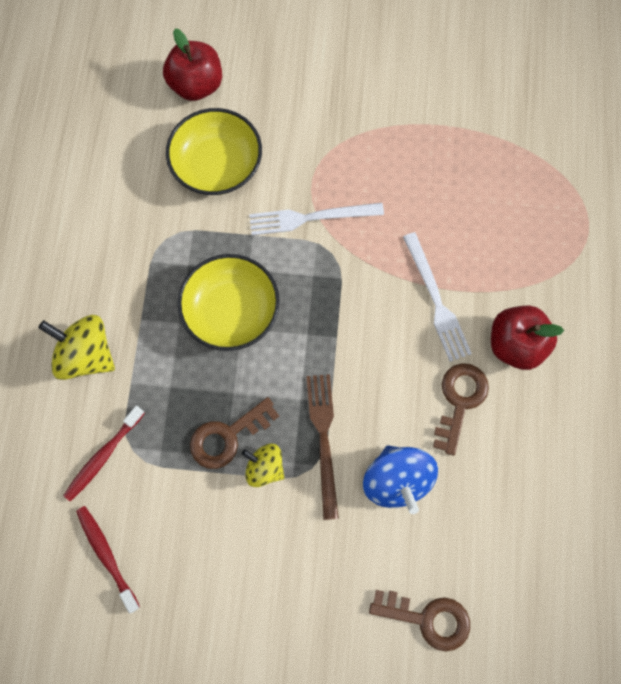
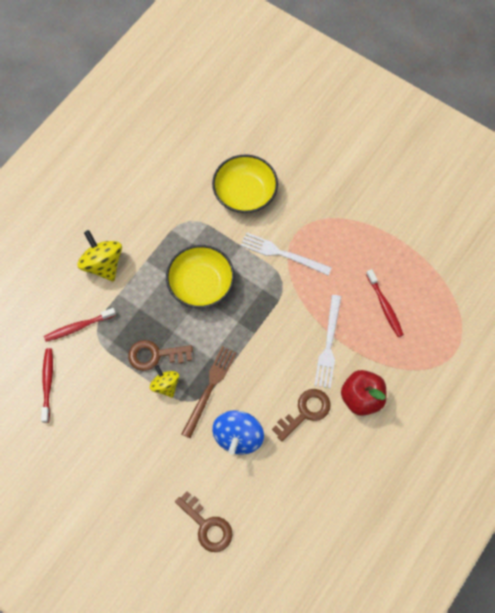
camera: 30 degrees right, 5 degrees down
(196, 85) = (261, 138): red apple -> none
(474, 216) = (385, 306): none -> red toothbrush

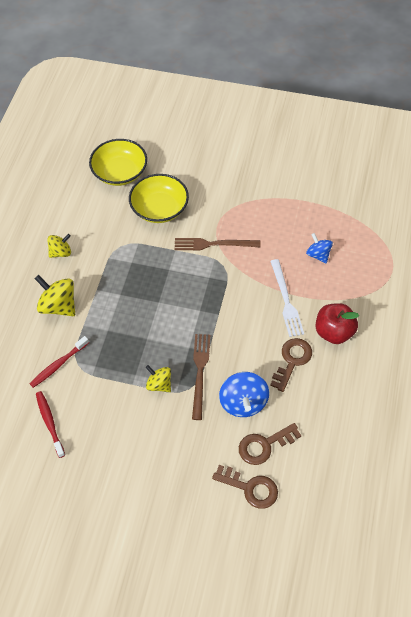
camera: 20 degrees left, 10 degrees down
(127, 206) = (61, 252): none -> yellow spinning top
(155, 355) = (139, 363): brown key -> brown key (264, 445)
(201, 284) = (154, 291): yellow bowl -> yellow bowl (120, 172)
(282, 254) = (213, 244): white fork -> brown fork
(385, 306) = (318, 254): red toothbrush -> blue spinning top

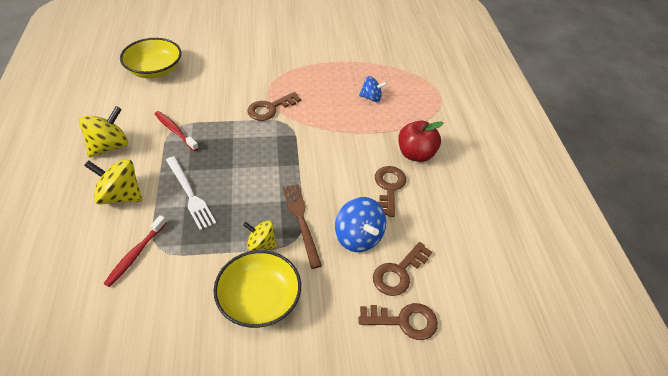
camera: 25 degrees left, 10 degrees down
(50, 423) = (141, 321): red toothbrush -> red toothbrush (175, 131)
(61, 252) = (109, 146): yellow spinning top -> yellow spinning top, size x1.59
(159, 208) = (205, 90): yellow bowl -> yellow bowl (259, 299)
(213, 244) = (270, 108): brown fork -> brown key
(286, 300) = (359, 139): white fork -> white fork (190, 194)
(318, 254) = (371, 98): blue spinning top -> blue spinning top turned 150 degrees clockwise

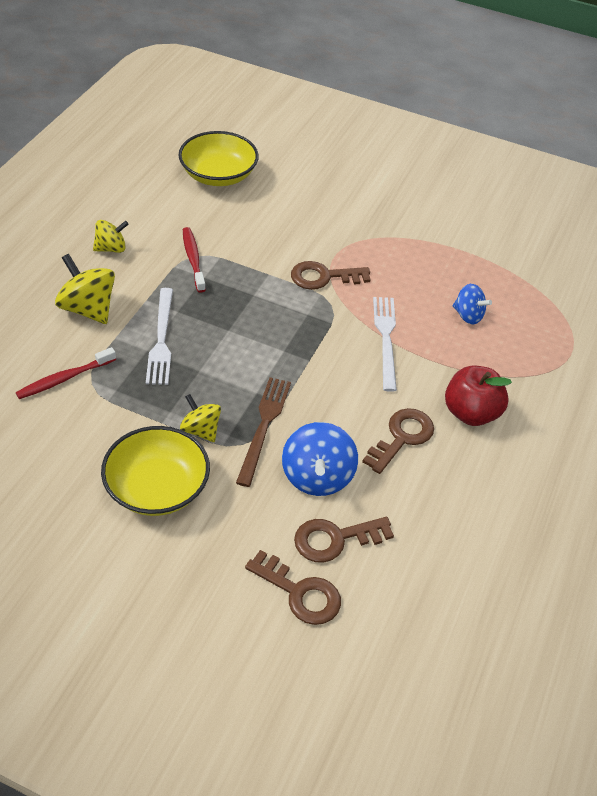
camera: 30 degrees right, 0 degrees up
(109, 146) = (111, 248): yellow spinning top -> yellow spinning top, size x0.63
(335, 131) = (385, 339): none -> white fork

